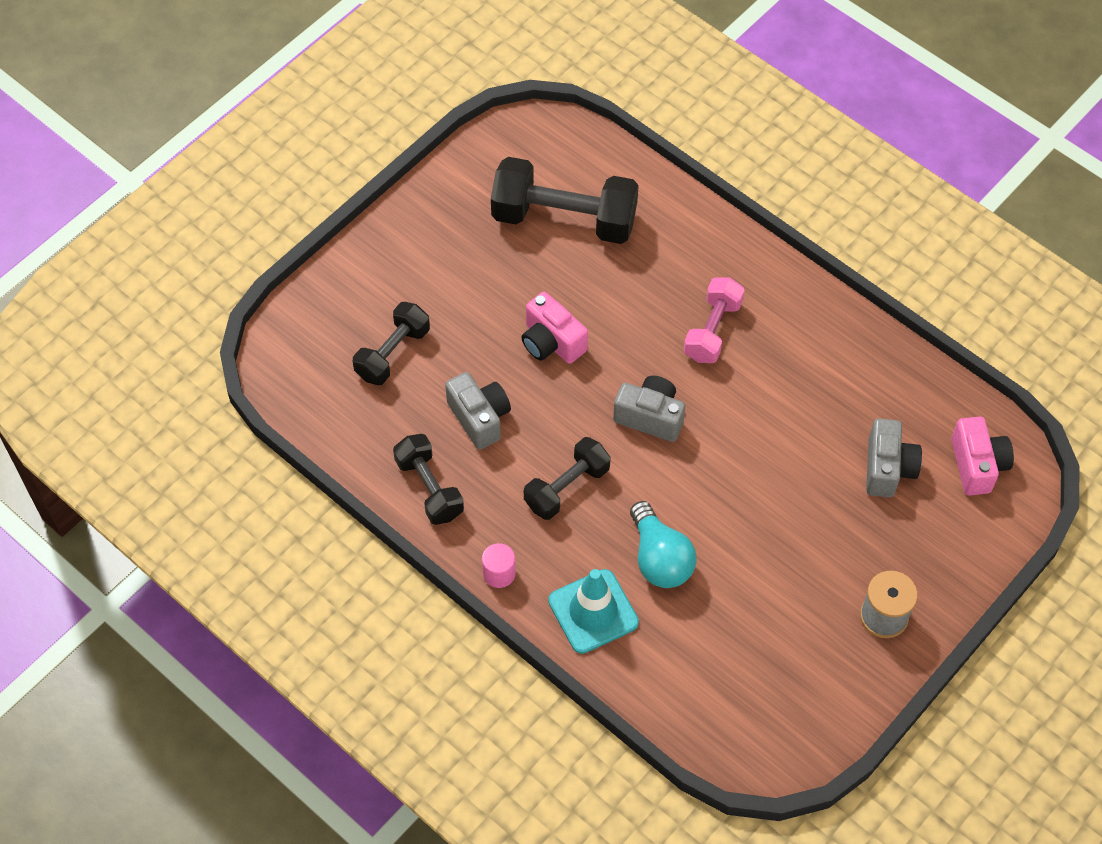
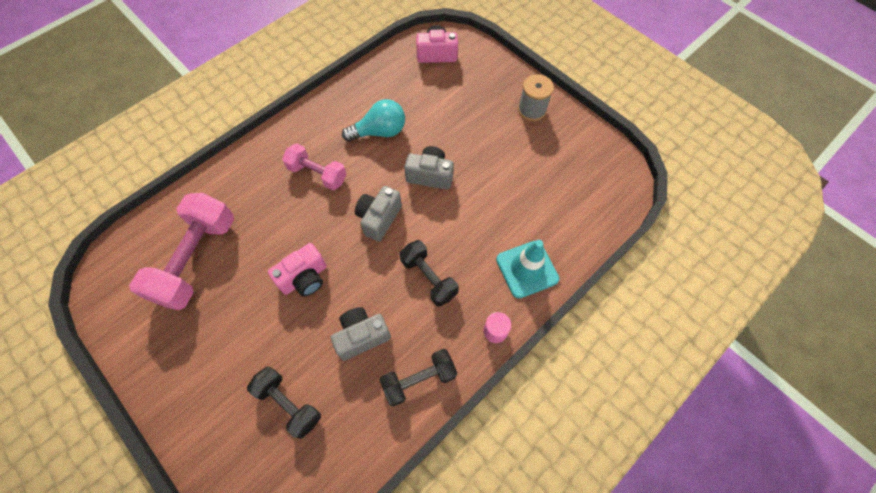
camera: 85 degrees left, 5 degrees up
(564, 219) = (197, 260): black dumbbell -> pink dumbbell
(659, 558) = (488, 224): turquoise light bulb -> turquoise light bulb (379, 132)
(887, 468) = (434, 95): grey camera -> grey camera (430, 175)

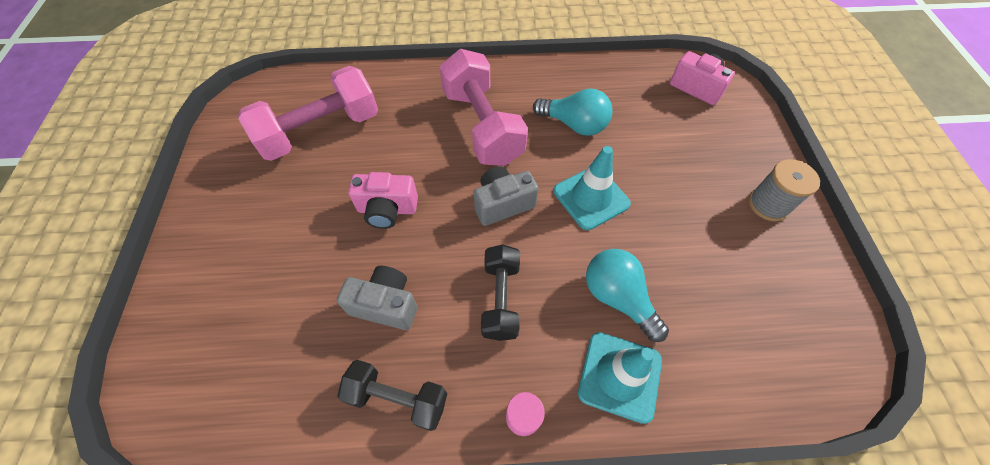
camera: 40 degrees right, 5 degrees down
(289, 404) = (268, 314): black dumbbell -> none
(317, 174) = (482, 126): pink dumbbell -> pink dumbbell, size x1.68
(430, 175) = (591, 197): grey camera -> turquoise traffic cone
(493, 226) = (618, 297): none -> turquoise light bulb

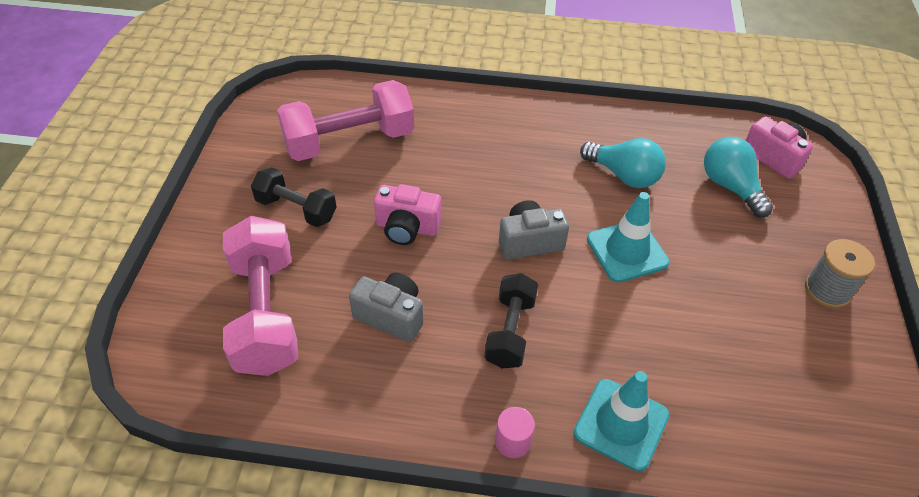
camera: 10 degrees right, 10 degrees down
(398, 398) = (390, 401): black dumbbell -> black dumbbell (296, 209)
(482, 126) = (521, 162): pink dumbbell -> pink dumbbell (265, 313)
(618, 297) = (635, 352): turquoise light bulb -> turquoise light bulb (730, 187)

